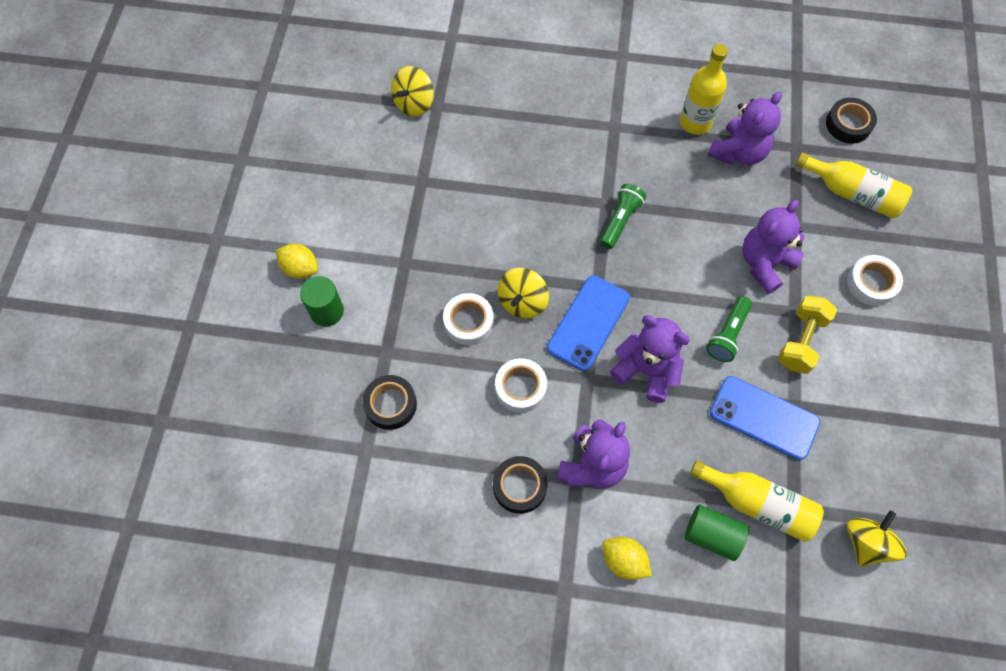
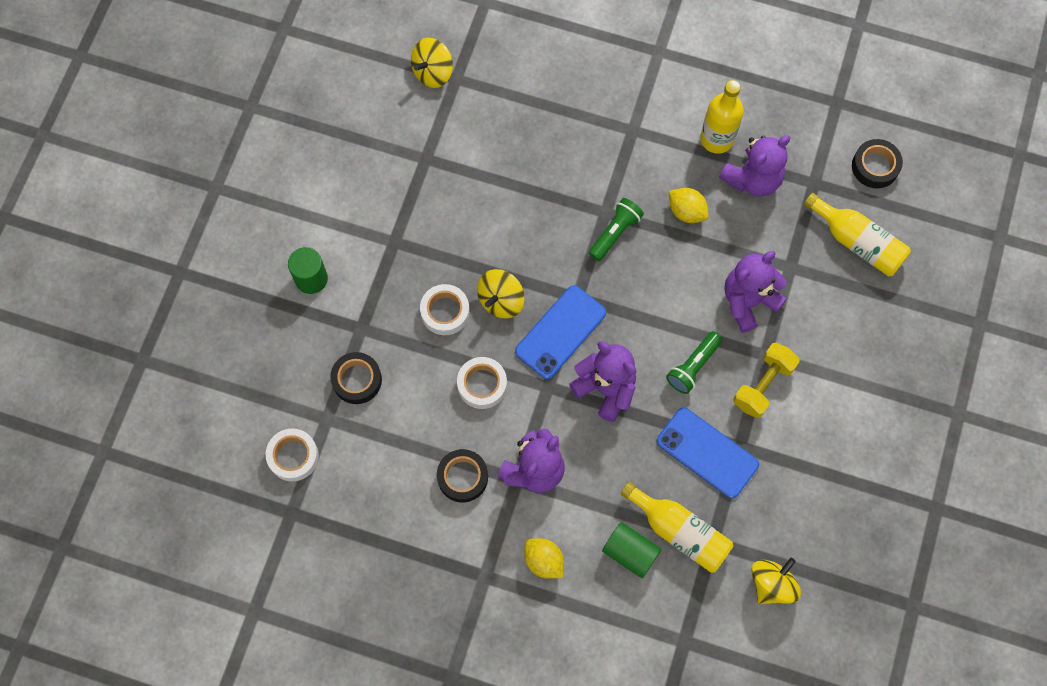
camera: 10 degrees right, 5 degrees up
(300, 269) = (292, 231): yellow lemon -> yellow lemon (686, 211)
(871, 283) = (849, 339): white tape -> white tape (293, 456)

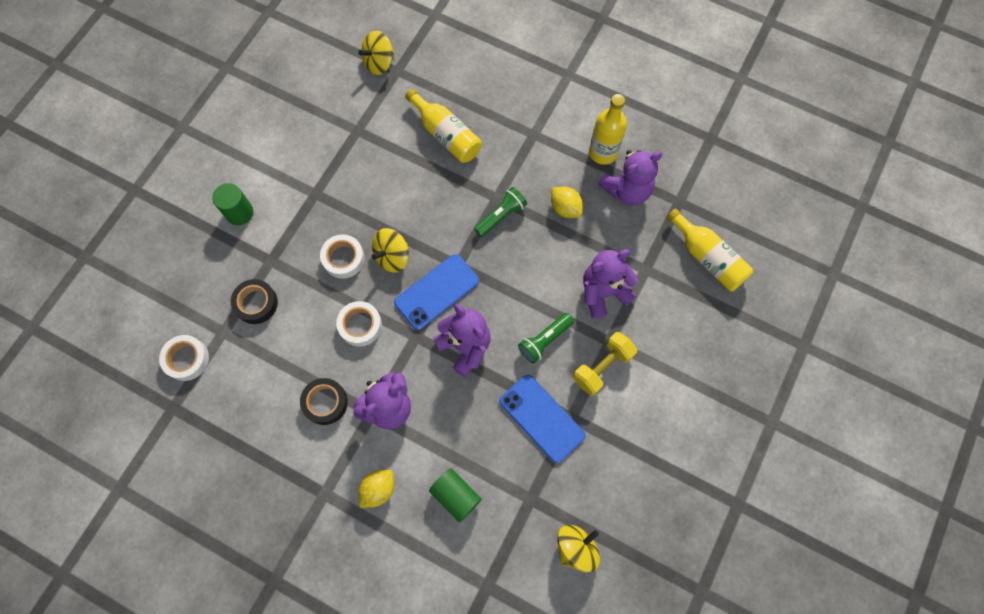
camera: 10 degrees right, 0 degrees up
(543, 561) = (378, 489): yellow lemon -> yellow lemon turned 75 degrees clockwise
(680, 532) = (503, 485): yellow bottle -> yellow bottle (446, 135)
(875, 166) = (734, 196): black tape -> none

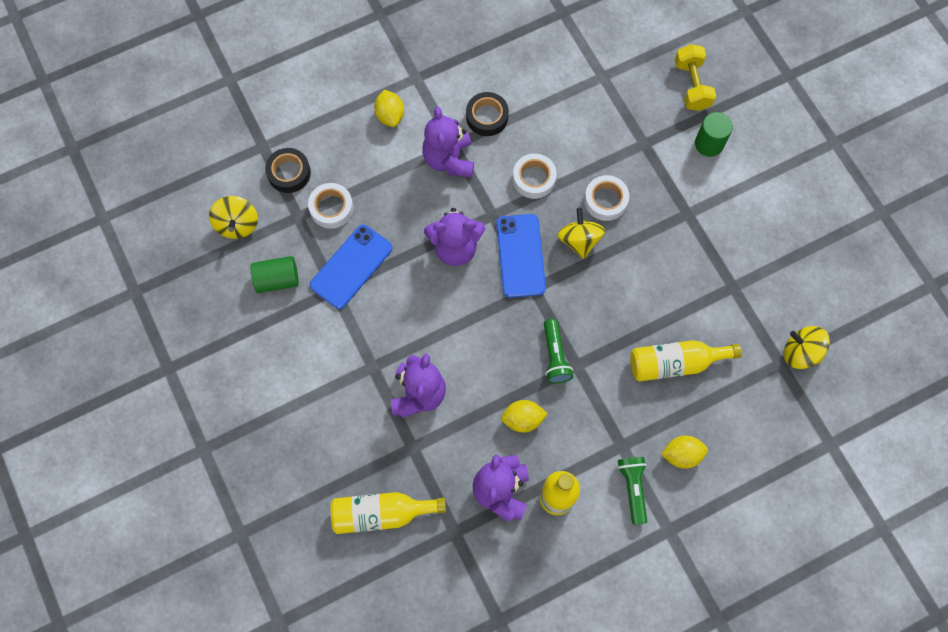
camera: 125 degrees right, 0 degrees up
(186, 359) = (597, 40): white tape -> white tape (331, 208)
(256, 303) = (611, 112): black tape -> black tape (289, 173)
(379, 63) = (800, 352): yellow spinning top -> yellow spinning top turned 60 degrees counterclockwise
(455, 496) = (343, 165): green cylinder -> green cylinder (277, 279)
(510, 94) = (681, 454): none -> yellow lemon
(541, 418) = (351, 267): blue phone -> blue phone turned 45 degrees counterclockwise
(544, 340) = (413, 314): green flashlight -> green flashlight (633, 488)
(602, 367) = (355, 344): yellow dumbbell -> yellow dumbbell (692, 85)

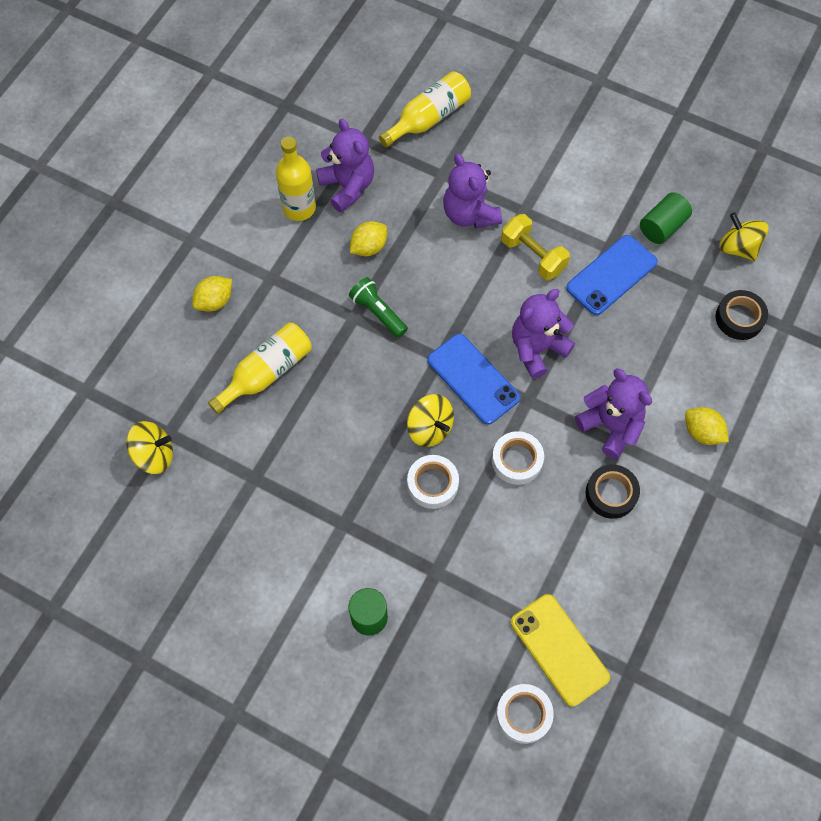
camera: 145 degrees right, 5 degrees down
(331, 208) = (674, 312): white tape -> white tape (523, 714)
(351, 267) = (611, 275): blue phone -> blue phone turned 45 degrees clockwise
(597, 50) = (559, 649): none -> yellow phone
(633, 488) = (240, 251): green flashlight -> none
(692, 85) = (430, 677): yellow dumbbell -> yellow dumbbell (533, 256)

